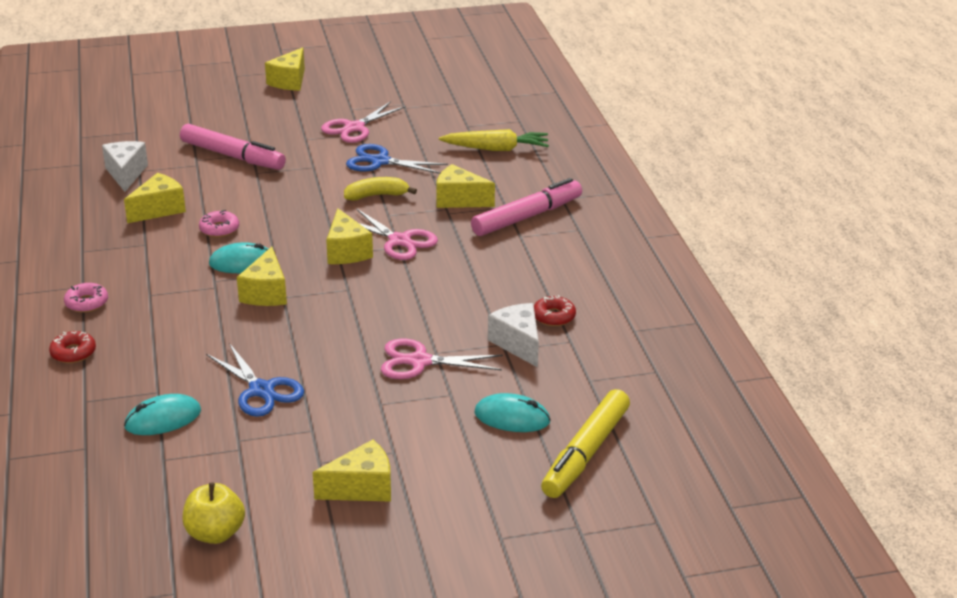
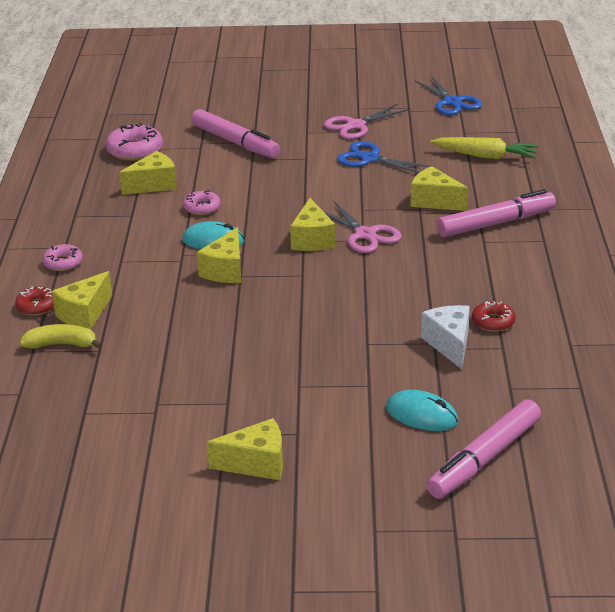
camera: 15 degrees right, 0 degrees up
(126, 174) = (135, 150): white cheese -> pink donut
(163, 419) = (96, 376): turquoise mouse -> none
(215, 533) = (108, 488): yellow apple -> none
(261, 390) = (192, 360): blue scissors -> blue scissors (452, 102)
(289, 81) = (309, 78): yellow cheese -> yellow cheese (84, 314)
(376, 195) = (357, 190): yellow banana -> yellow banana (61, 344)
(419, 361) = (349, 350): pink scissors -> none
(585, 453) = (484, 459): yellow marker -> pink marker

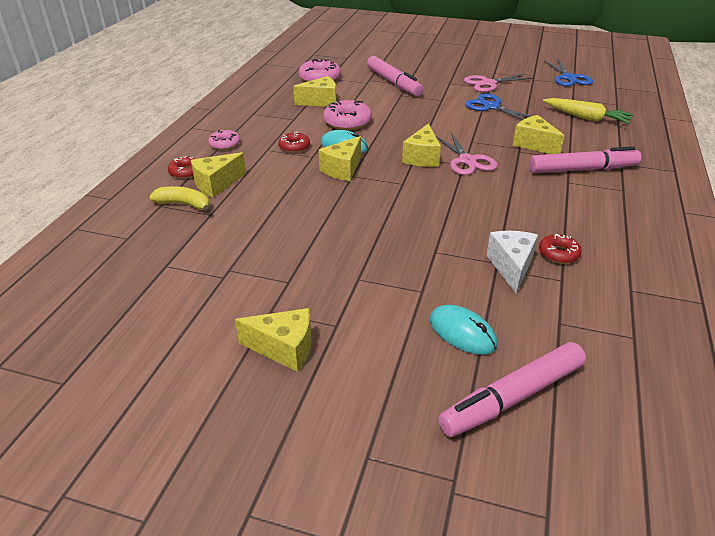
camera: 15 degrees right, 5 degrees up
(152, 252) = (294, 147): none -> red donut
(202, 208) = (347, 122): pink donut -> pink donut, size x1.64

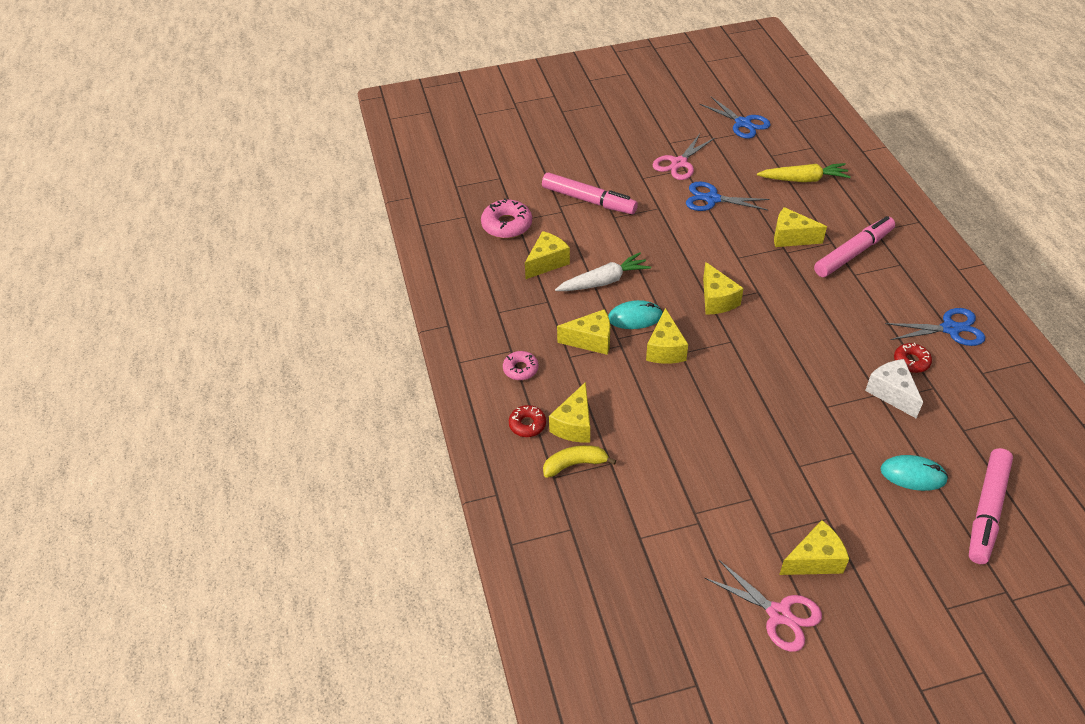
camera: 30 degrees left, 10 degrees up
(294, 147) = (591, 340): red donut -> yellow cheese
(347, 122) = (604, 281): pink donut -> white carrot
(467, 160) = (756, 285): pink scissors -> pink scissors (779, 614)
(628, 247) = (950, 329): none -> blue scissors

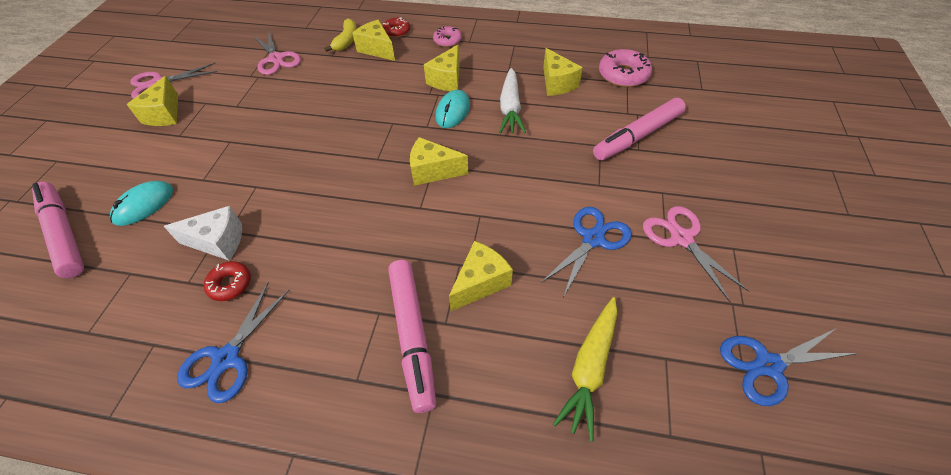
camera: 115 degrees right, 5 degrees up
(653, 516) = (276, 59): none -> pink scissors
(665, 349) = (403, 115): yellow cheese -> none

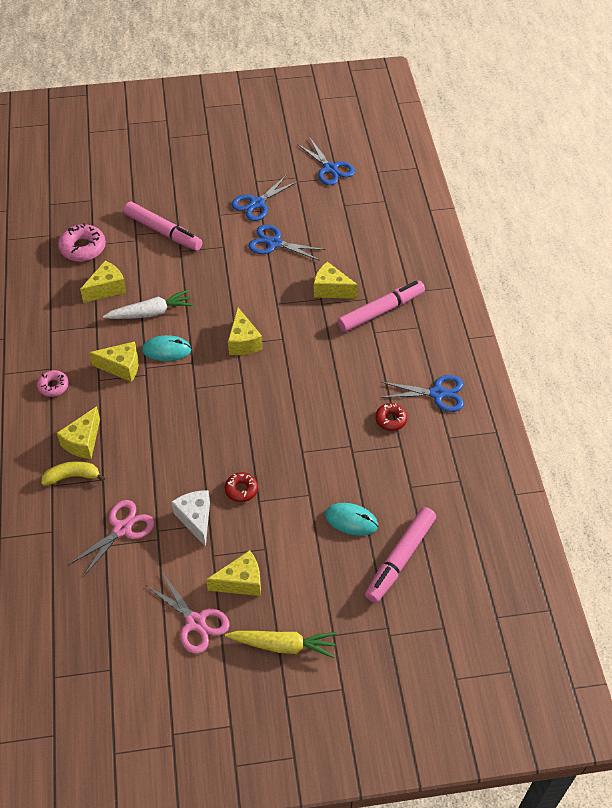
camera: 110 degrees left, 0 degrees up
(218, 242) = (362, 446): white cheese -> white cheese (195, 519)
(396, 31) = (44, 437): red donut -> red donut (241, 490)
(589, 368) = (364, 233): yellow carrot -> yellow carrot (283, 645)
(681, 238) = (257, 203): pink scissors -> blue scissors

